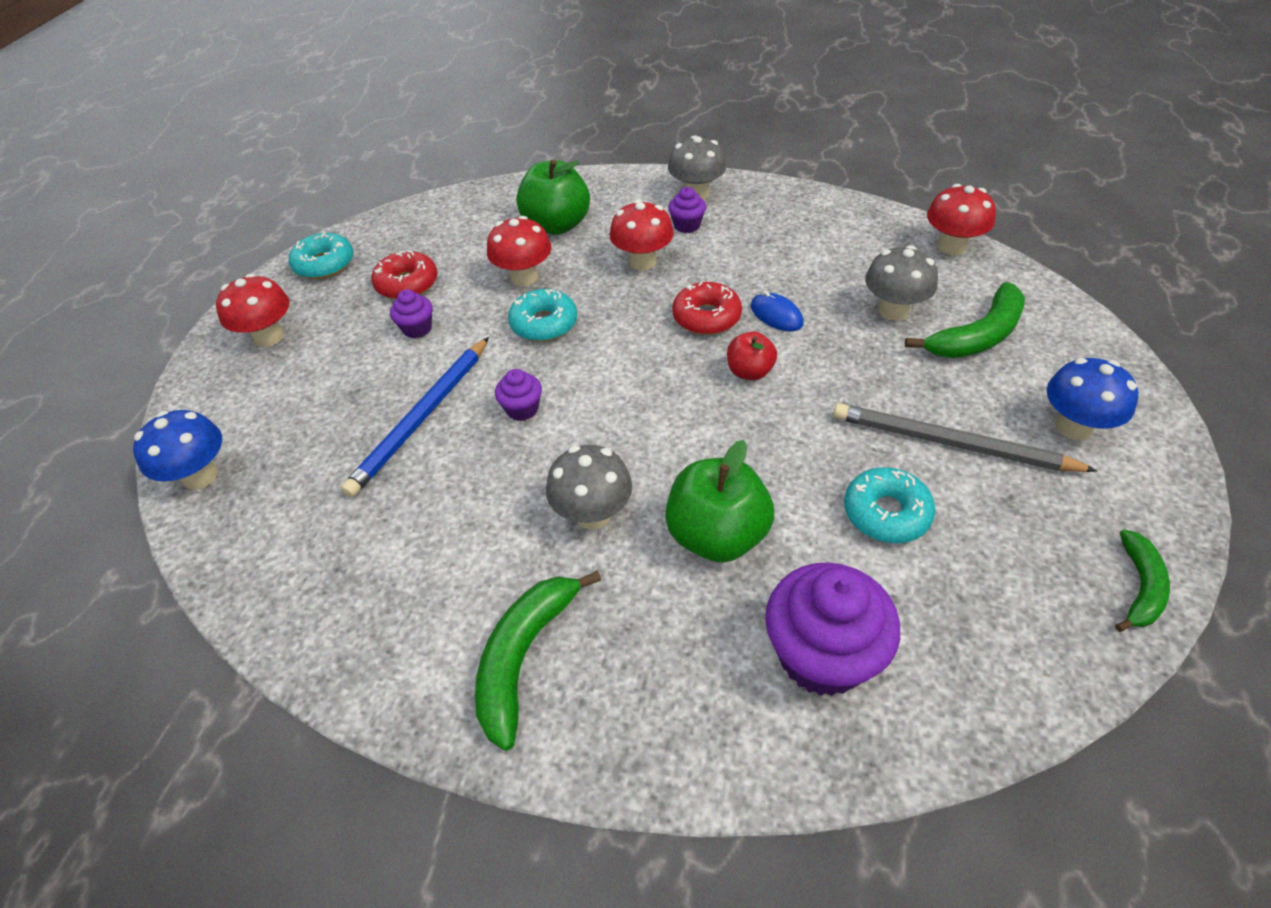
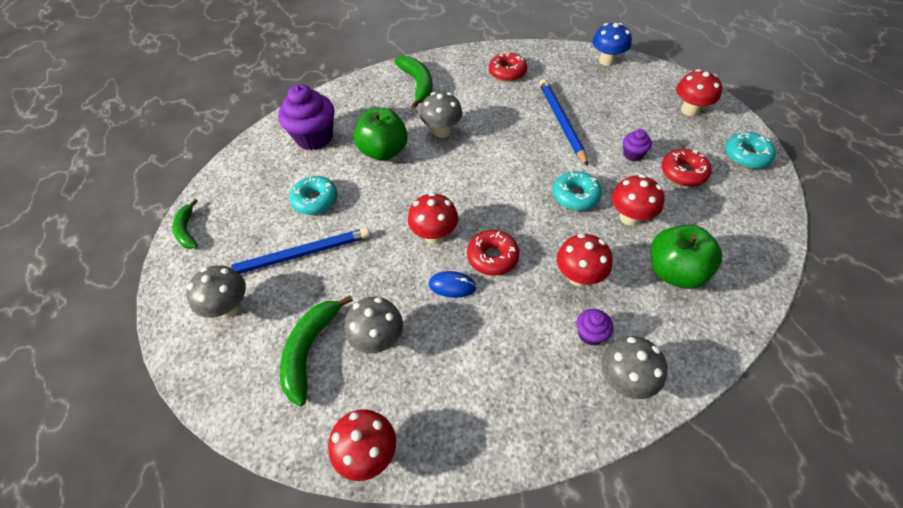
camera: 140 degrees right, 5 degrees up
(354, 566) = (507, 72): none -> red donut
(522, 409) = (524, 150): purple cupcake -> none
(749, 372) = (434, 235): red apple -> red mushroom
(951, 444) = (297, 255): grey pencil -> blue pencil
(1073, 427) = (229, 307): blue mushroom -> grey mushroom

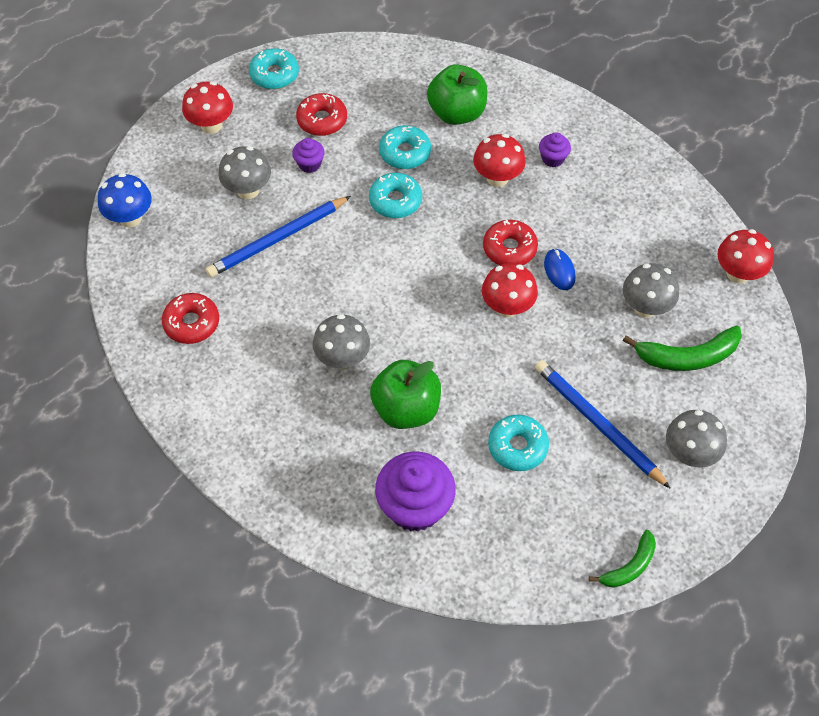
camera: 115 degrees left, 5 degrees up
(418, 85) = (255, 424): green banana -> none
(624, 380) = (581, 130): grey mushroom -> grey mushroom (248, 190)
(630, 217) = (405, 153): red mushroom -> turquoise donut

